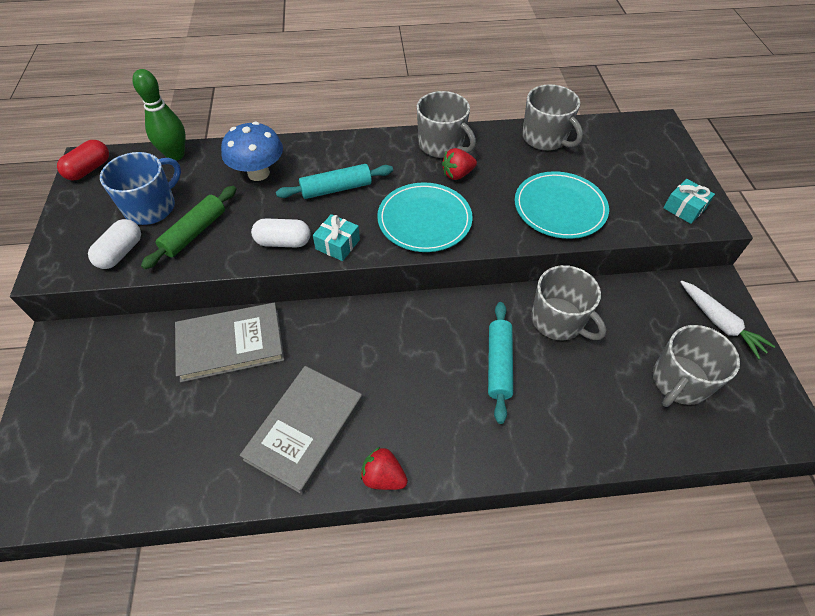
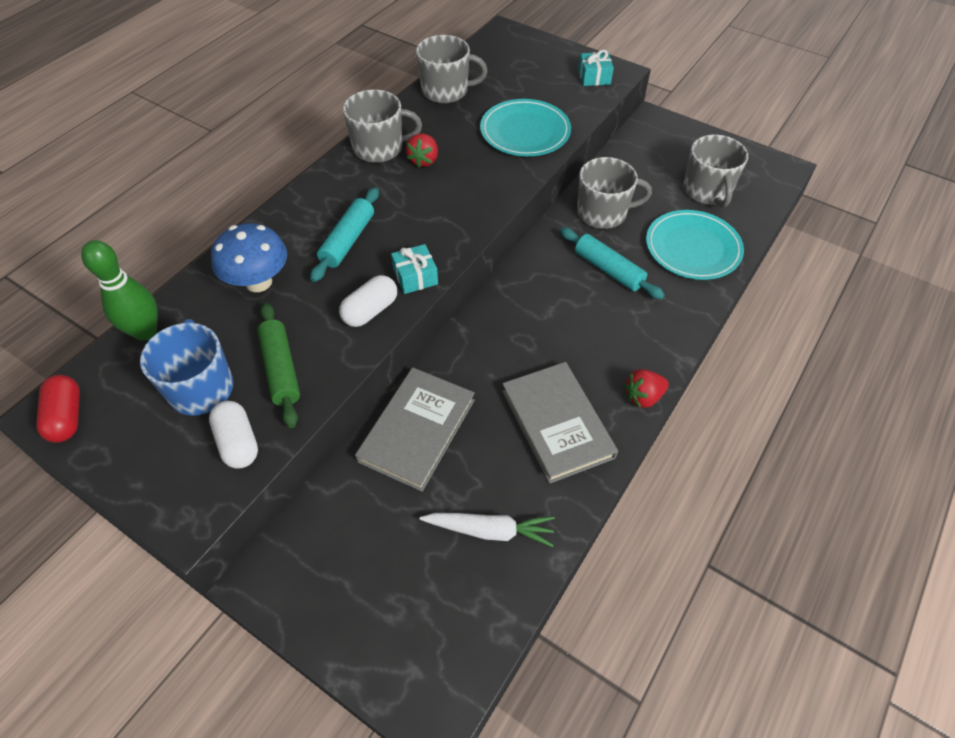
camera: 50 degrees left, 0 degrees up
(424, 220) = (450, 209): turquoise plate -> turquoise plate (693, 248)
(719, 323) = (682, 140): white carrot -> white carrot (490, 530)

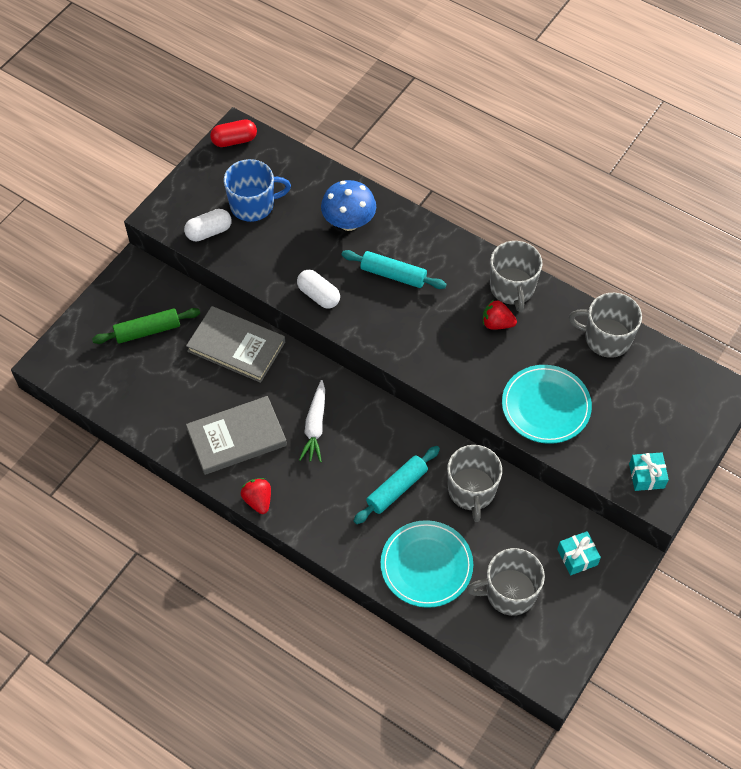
camera: 90 degrees right, 5 degrees up
(145, 331) = (303, 165): green bowling pin -> none
(281, 369) = (266, 247): green rolling pin -> green rolling pin (148, 331)
(415, 276) = (353, 323): turquoise gift -> turquoise gift (577, 557)
(446, 91) = (606, 338): grey mug -> grey mug turned 105 degrees clockwise
(490, 530) = (155, 392): white carrot -> white carrot (315, 426)

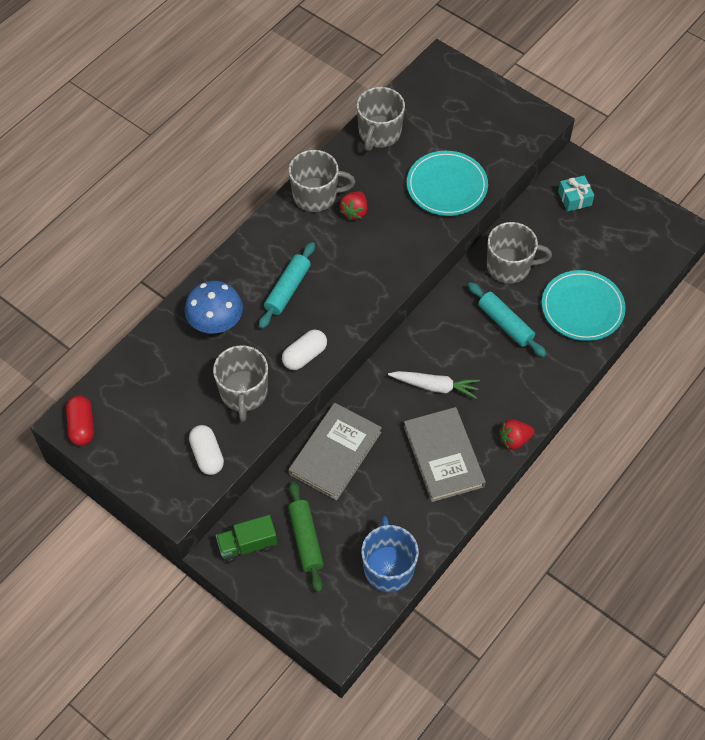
camera: 85 degrees left, 0 degrees up
(142, 287) = (247, 545): none -> green truck
(253, 205) = (177, 410): blue mug -> blue mug (388, 567)
(509, 593) = (608, 250): grey mug -> grey mug (244, 393)
(646, 476) = (519, 126): turquoise gift -> none

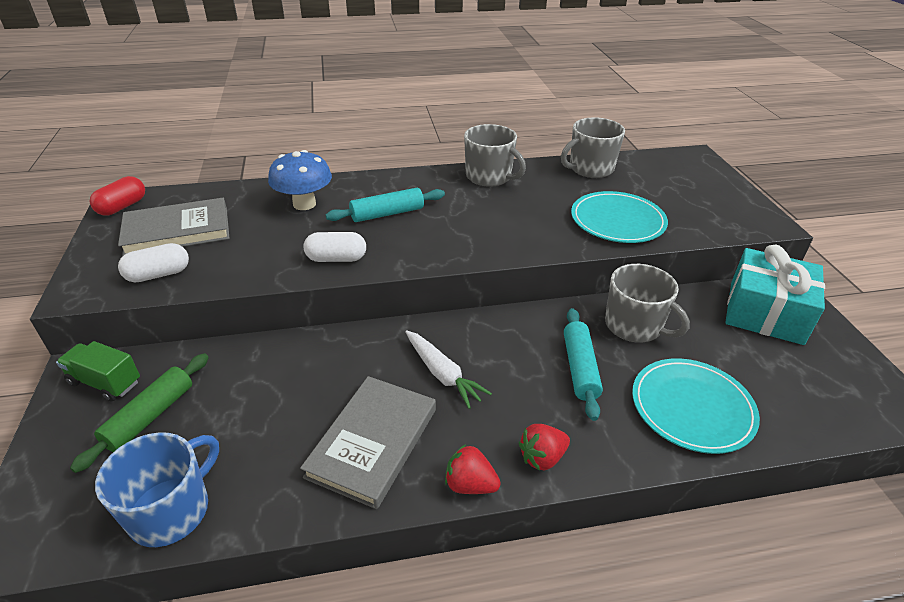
camera: 40 degrees right, 20 degrees down
(207, 455) = (158, 274): white capsule -> white capsule turned 45 degrees clockwise
(244, 393) = (252, 253): grey mug -> none
(335, 453) = (280, 365): grey book -> grey book (177, 231)
(354, 212) = (509, 198): red strawberry -> red strawberry (542, 457)
(574, 198) = (765, 312): turquoise gift -> turquoise gift, size x2.13

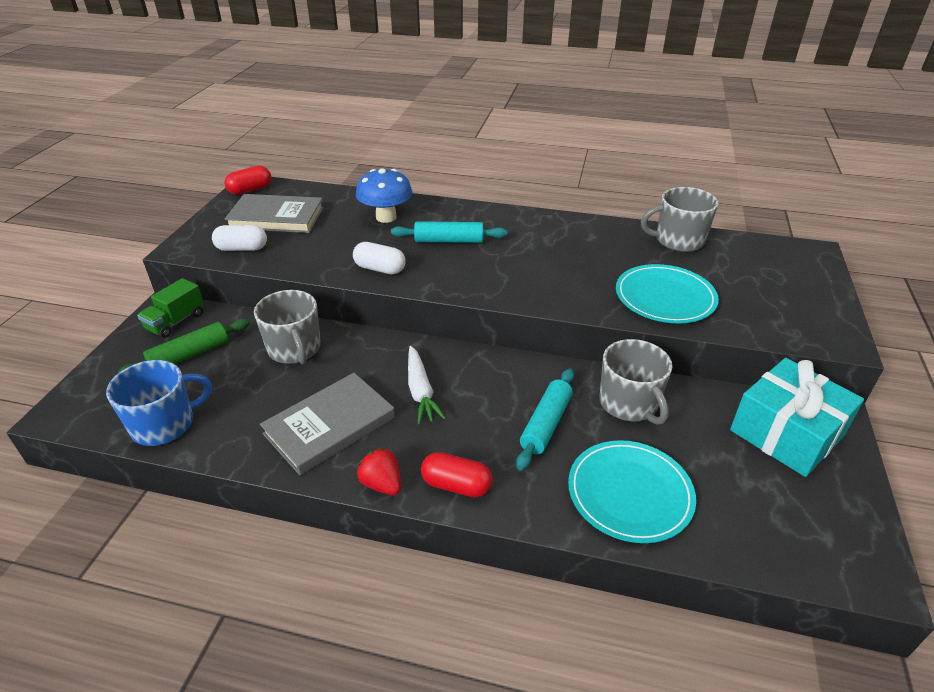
camera: 25 degrees right, 0 degrees up
(105, 382) = (176, 322): green truck -> green truck turned 105 degrees counterclockwise
(489, 177) = (567, 227): grey mug -> grey mug (295, 349)
(542, 457) = (456, 485): red strawberry -> red capsule

